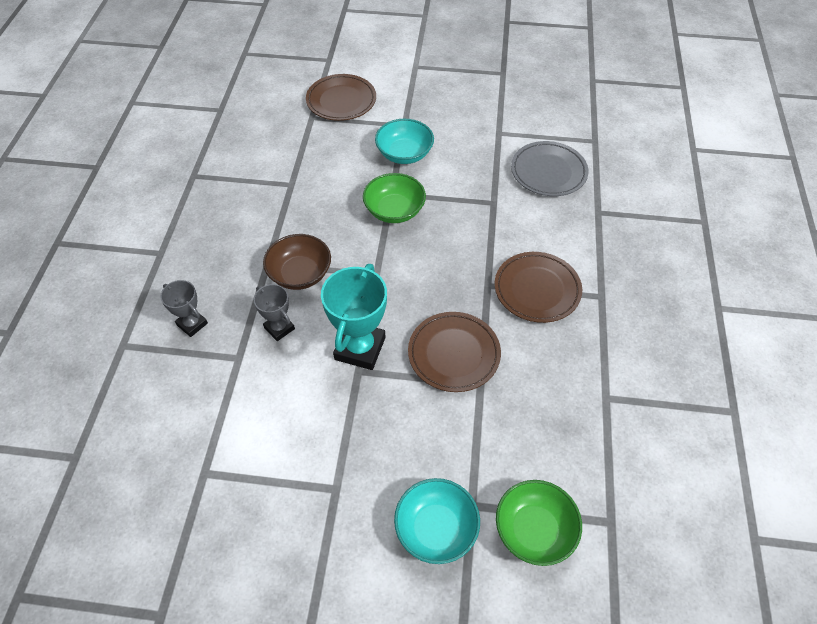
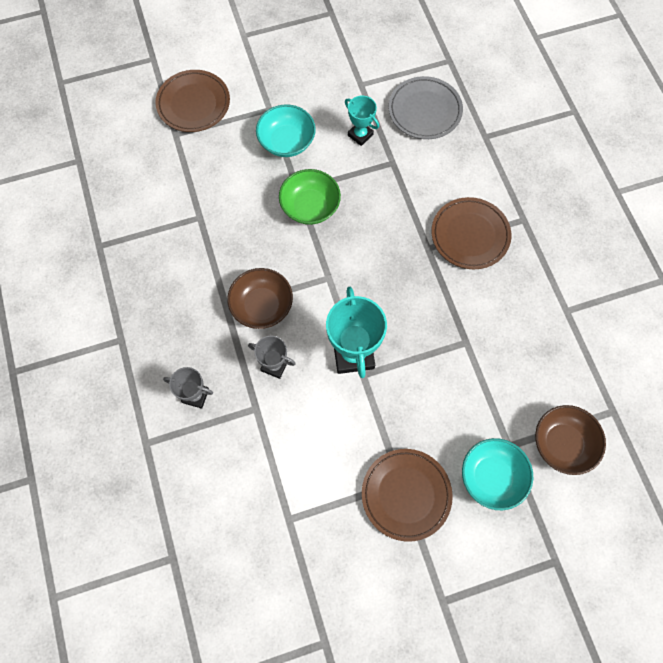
camera: 25 degrees left, 15 degrees up
(454, 354) = (432, 325): brown plate -> brown plate (406, 494)
(475, 171) = (360, 135): none -> turquoise trophy
(534, 530) = (562, 443): green bowl -> brown bowl

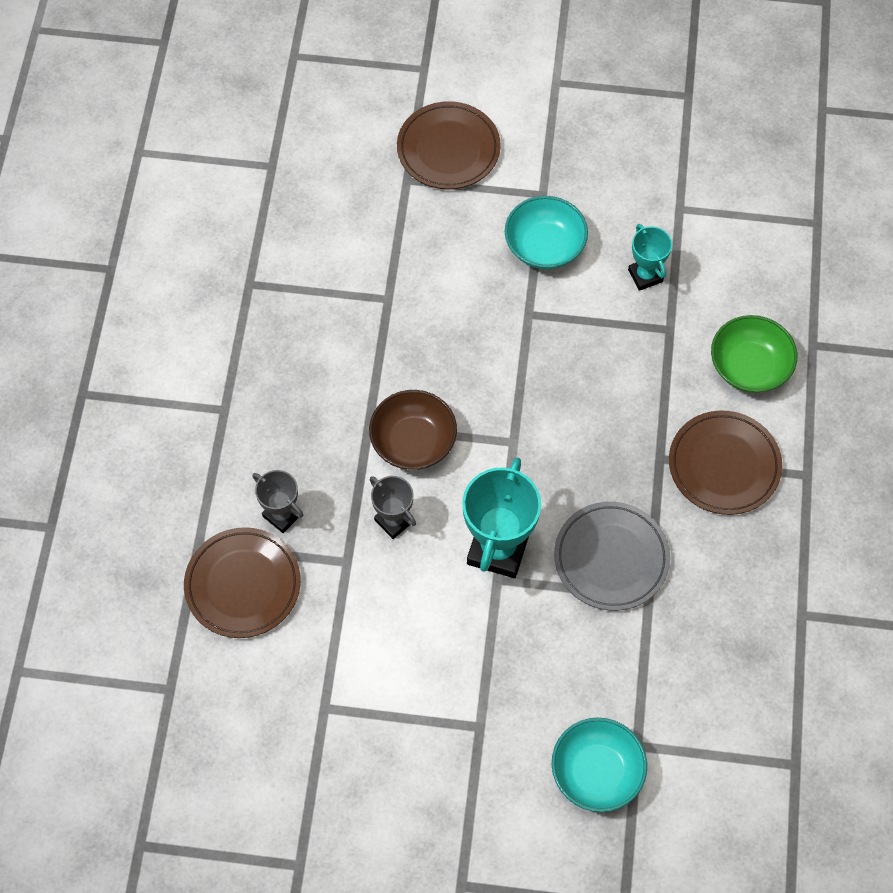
camera: 25 degrees right, 5 degrees down
(310, 206) = (534, 342): green bowl -> green bowl (749, 366)
(406, 494) = (479, 744): brown plate -> brown plate (243, 585)
(424, 111) = (748, 278): grey plate -> grey plate (611, 558)
(562, 443) = (708, 773): brown bowl -> none

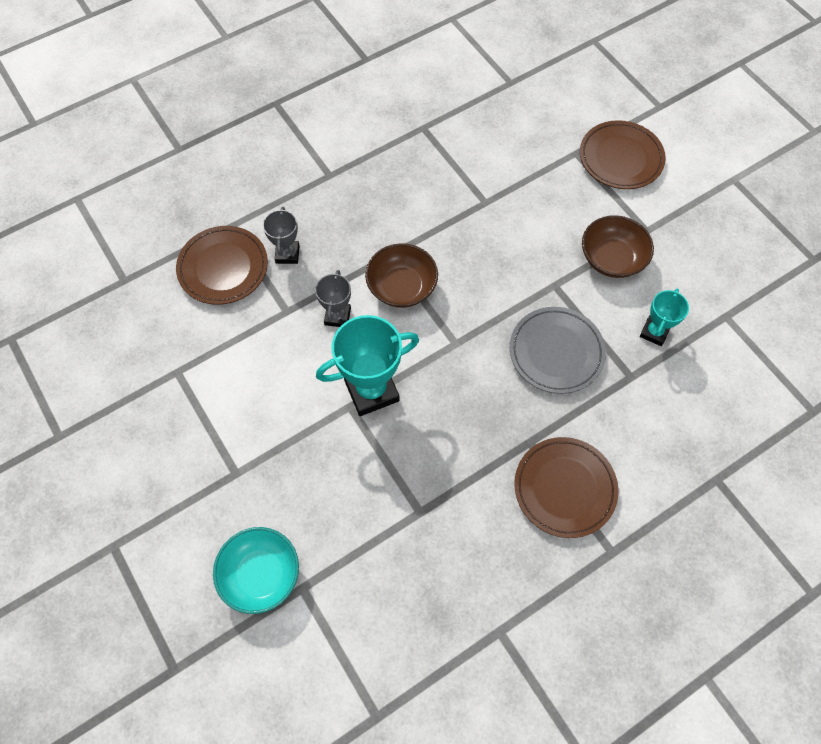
camera: 50 degrees right, 0 degrees up
(544, 246) = (612, 258): turquoise bowl -> brown bowl
(611, 558) = (427, 466): grey plate -> grey plate (556, 352)
(749, 366) = (656, 449): green bowl -> none

